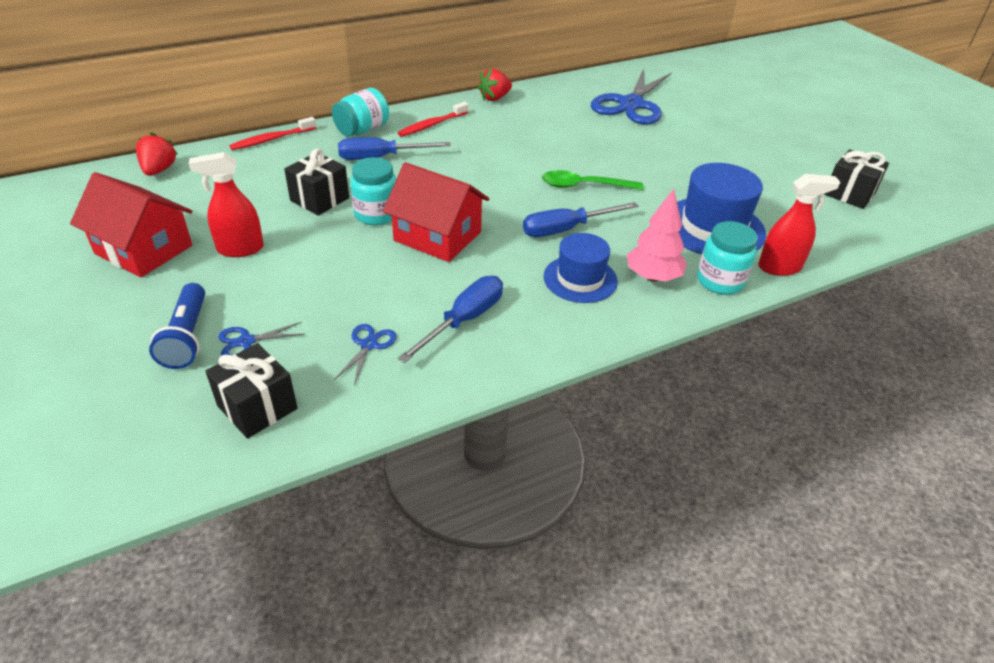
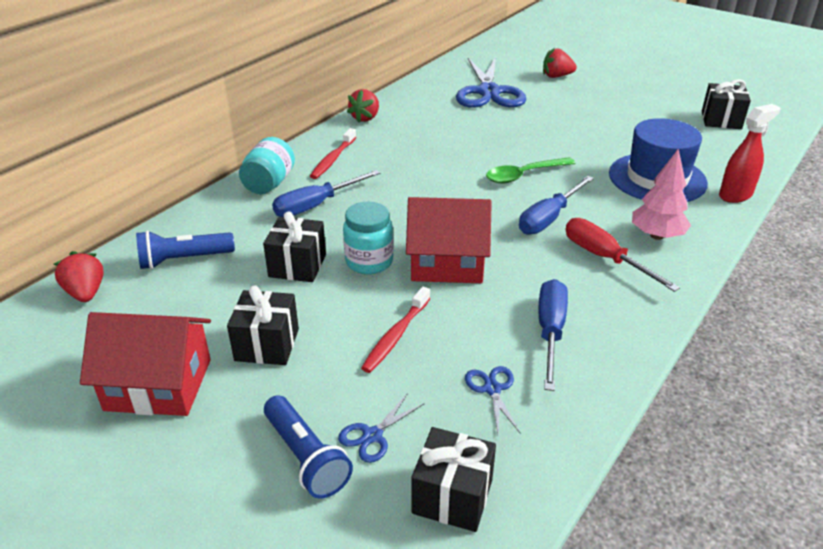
camera: 25 degrees left, 5 degrees down
(240, 249) = (267, 344): red spray bottle -> black gift
(244, 168) = (184, 260): none -> blue flashlight
(272, 139) = (183, 220): red toothbrush -> red toothbrush (396, 335)
(580, 279) = (604, 258): blue hat -> red screwdriver
(716, 107) = (556, 76): none -> red strawberry
(720, 281) = (707, 221): turquoise jar -> none

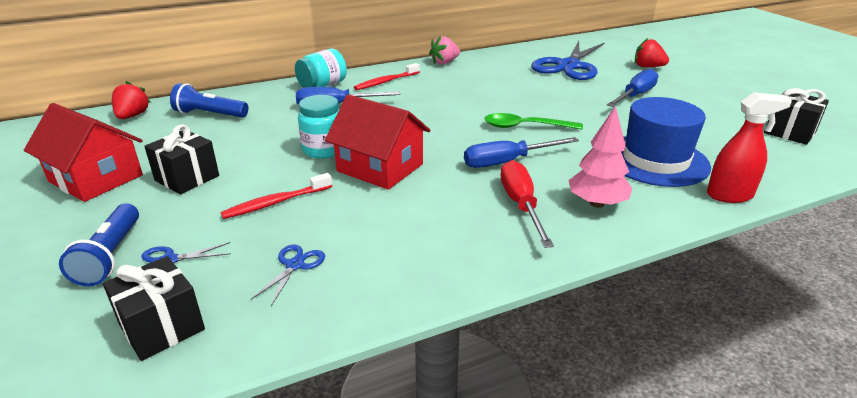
camera: 30 degrees right, 5 degrees down
(297, 265) = (272, 138): black gift -> none
(365, 118) = (444, 62): red strawberry -> pink strawberry
(550, 332) = (398, 242): blue screwdriver -> blue screwdriver (635, 95)

